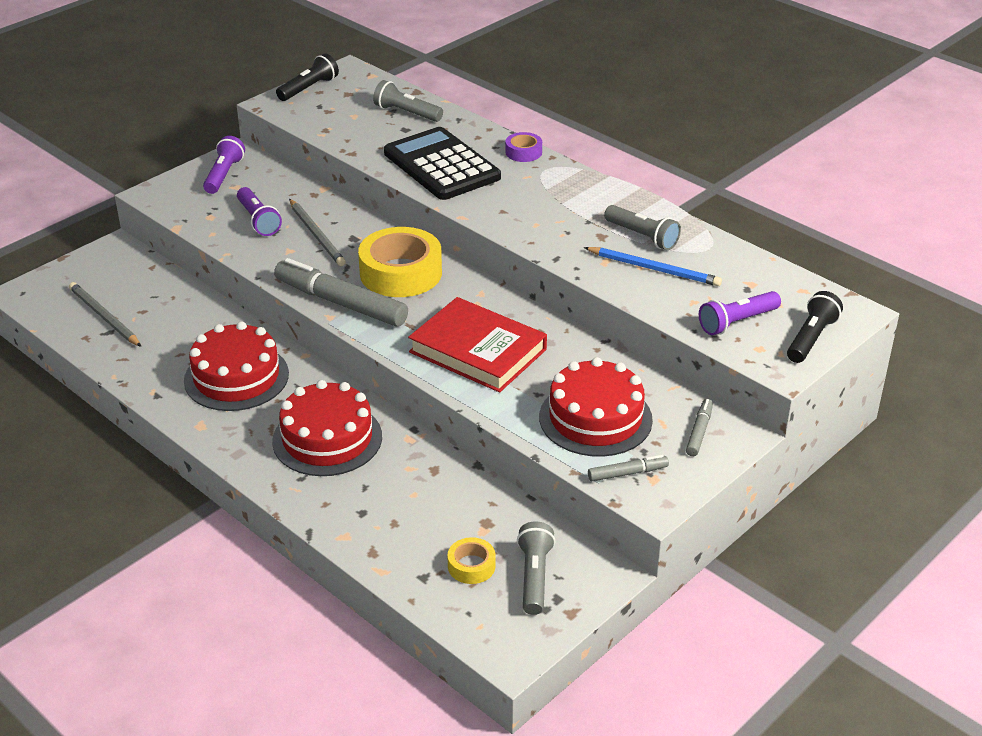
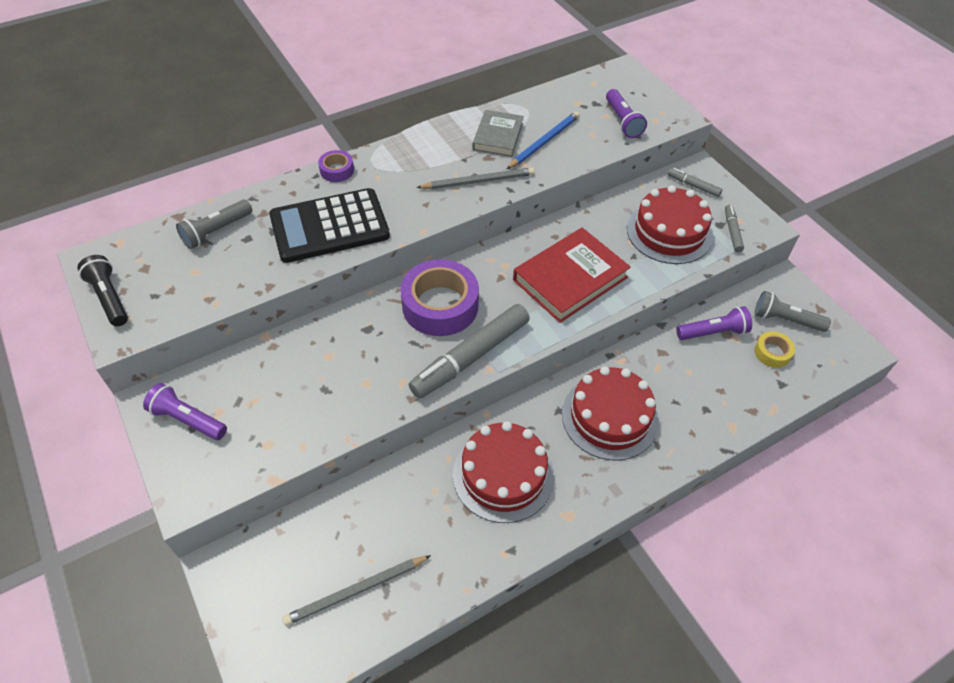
camera: 75 degrees left, 15 degrees up
(258, 220) = (298, 401): purple flashlight -> purple flashlight (713, 332)
(316, 235) = (349, 356): grey pencil -> grey pencil (478, 181)
(401, 273) = (440, 305): yellow tape -> purple tape
(642, 236) = (498, 136): grey flashlight -> grey book
(811, 338) = (649, 95): black flashlight -> none

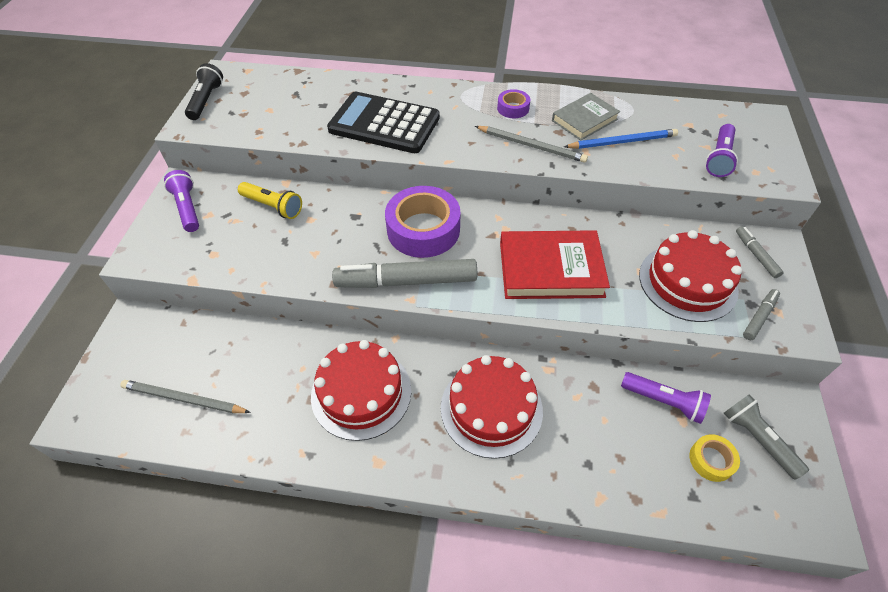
camera: 40 degrees right, 0 degrees up
(216, 231) = (309, 91): grey flashlight -> none
(278, 365) = (273, 206): none -> yellow flashlight
(337, 170) = (430, 88): purple tape -> purple tape (513, 108)

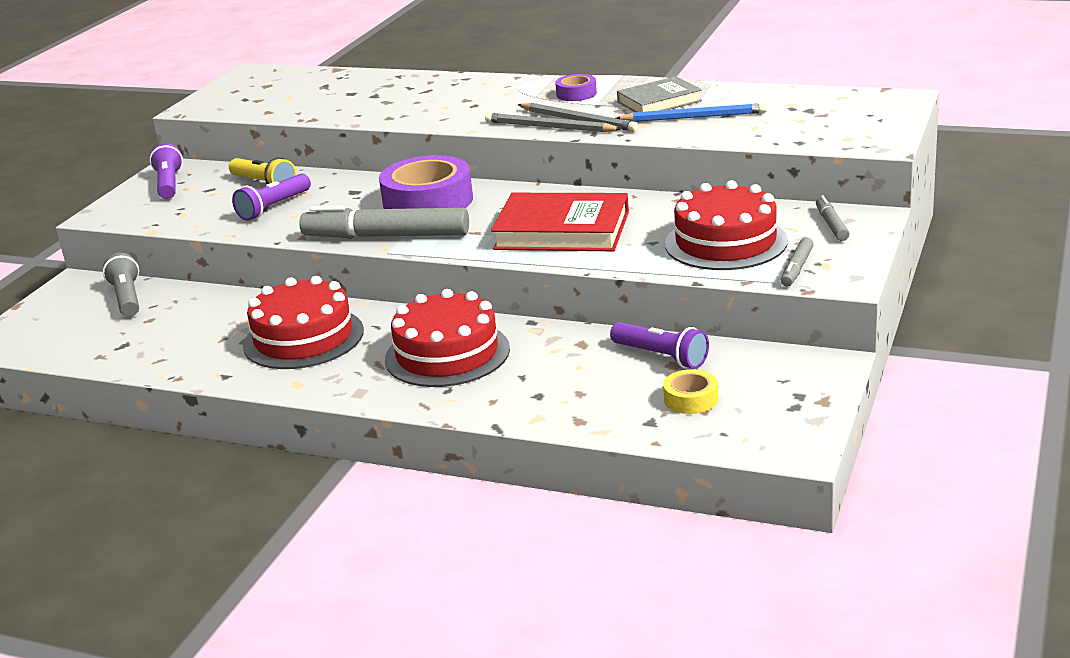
camera: 15 degrees right, 25 degrees down
(183, 399) = (108, 335): grey pencil -> grey pencil (549, 127)
(206, 100) = (221, 91): black flashlight -> none
(384, 124) = (414, 106): black calculator -> none
(719, 158) = (807, 128): purple flashlight -> purple flashlight (273, 207)
(757, 439) = (761, 387): grey flashlight -> grey flashlight (127, 298)
(759, 317) = (797, 268): grey marker -> grey marker turned 150 degrees clockwise

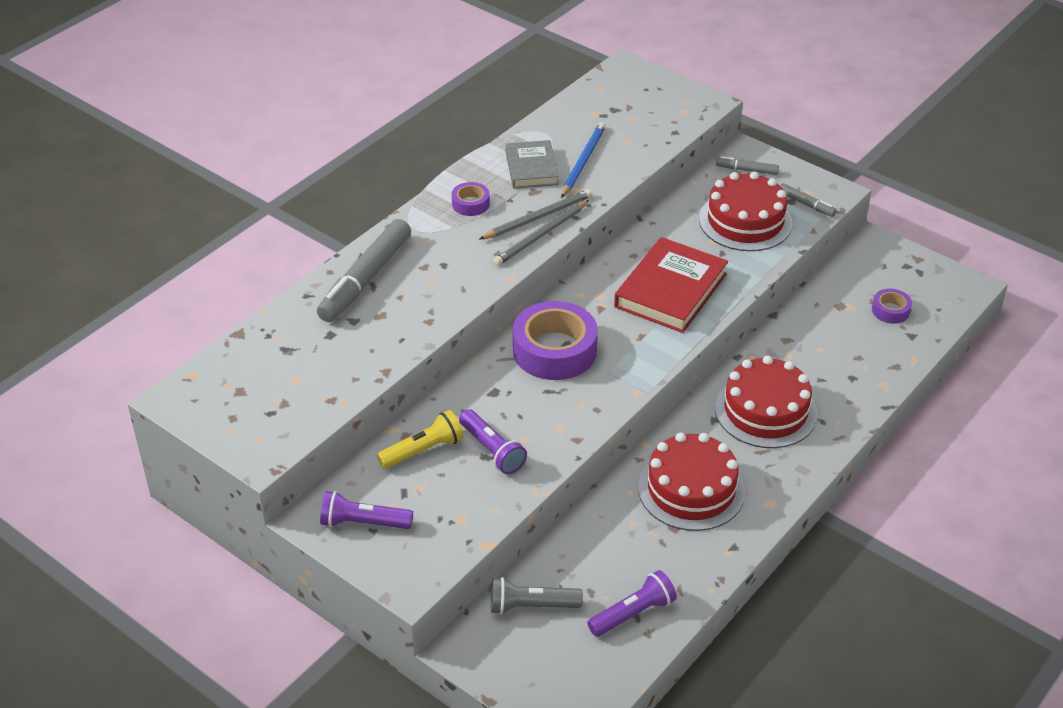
camera: 75 degrees left, 15 degrees up
(386, 236) = (613, 387): grey marker -> grey marker (365, 279)
(661, 357) = (826, 308): purple flashlight -> purple flashlight (633, 613)
(691, 399) = (890, 310): yellow tape -> purple tape

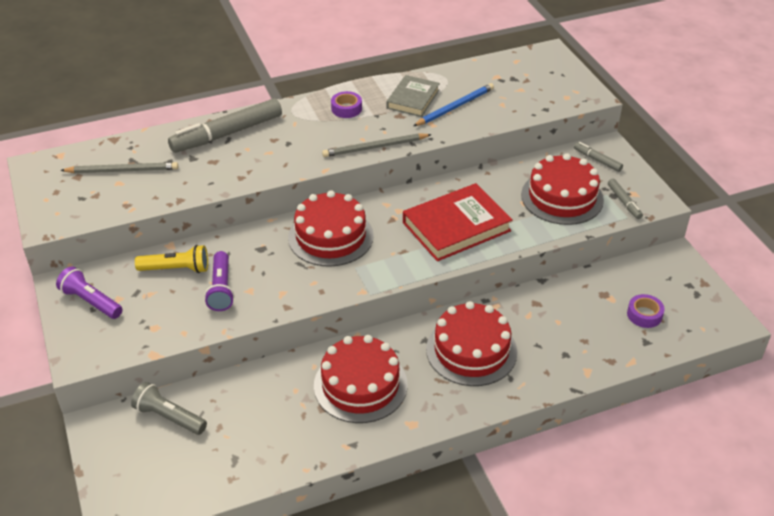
camera: 30 degrees right, 0 degrees up
(538, 217) = (385, 134): grey pencil -> grey pencil (122, 170)
(554, 350) = (330, 236): purple tape -> red cake
(633, 613) = (234, 458): purple flashlight -> none

